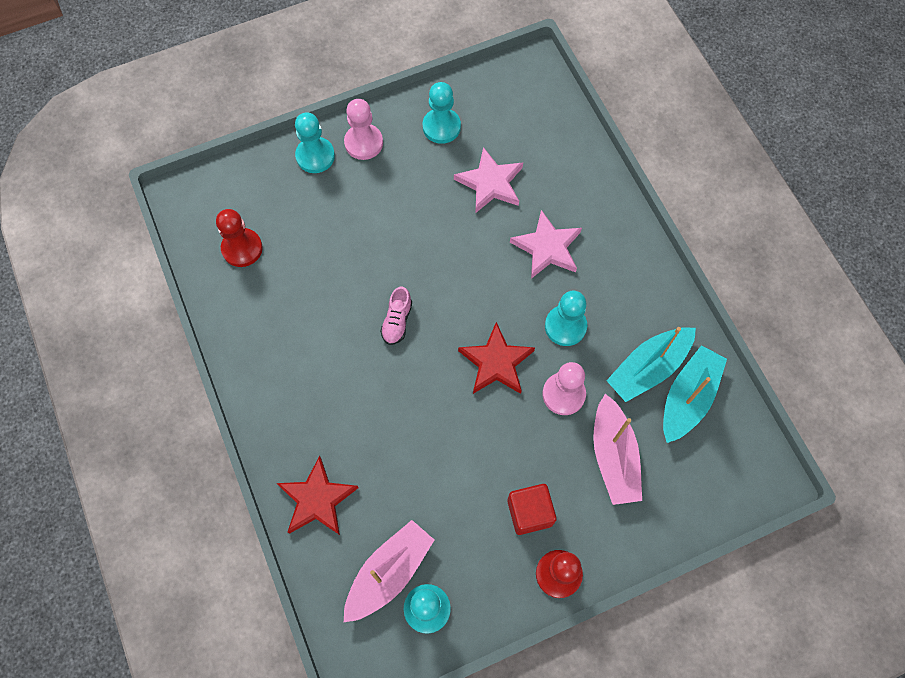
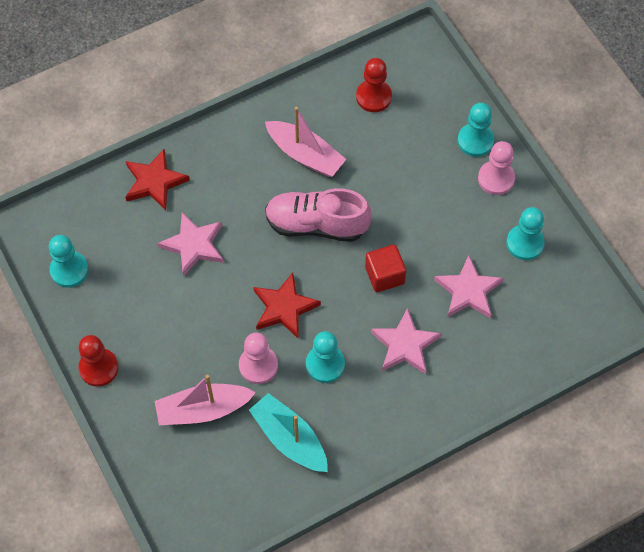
camera: 85 degrees right, 5 degrees down
(389, 573) = (97, 240): pink boat -> pink boat (305, 155)
(397, 321) = (316, 224): pink shoe -> pink shoe, size x2.08
(408, 457) = (193, 245): none -> pink star
(529, 512) = (150, 342): red cube -> red cube (384, 275)
(688, 398) = (263, 474): turquoise boat -> none

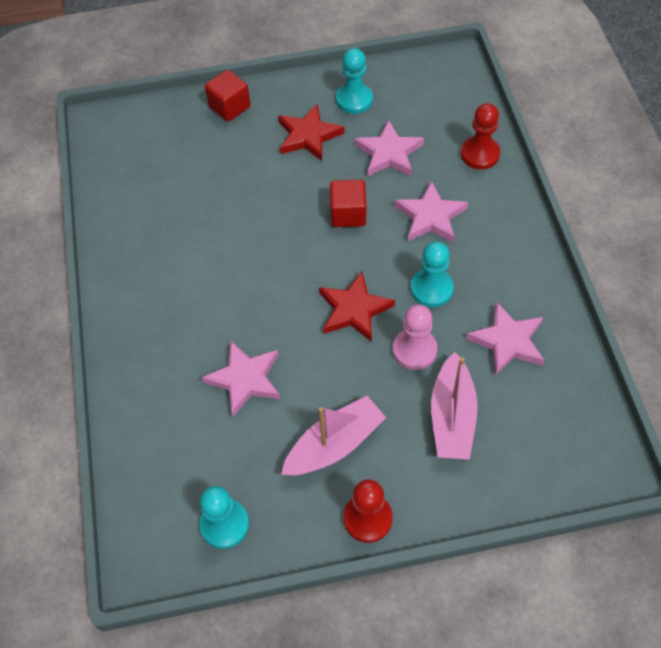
camera: 70 degrees left, 5 degrees down
(154, 182) = (145, 401): red star -> red star (308, 136)
(289, 439) = (507, 341): turquoise boat -> pink star
(305, 155) = (179, 247): pink boat -> pink boat (334, 444)
(316, 224) = (267, 257): pink shoe -> none
(373, 97) = (140, 172): red pawn -> red pawn (480, 154)
(475, 141) = (229, 107): turquoise pawn -> red cube
(496, 179) = (277, 102): pink pawn -> none

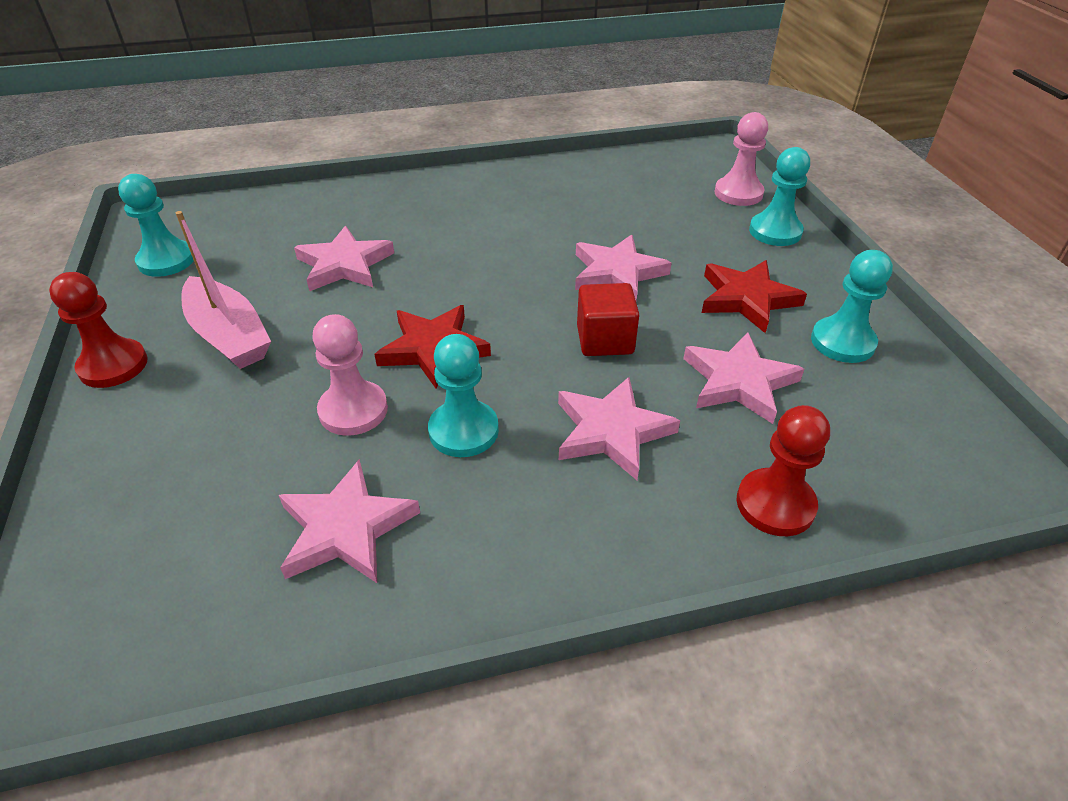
camera: 85 degrees right, 15 degrees down
(172, 118) = (738, 193): none -> pink pawn
(229, 107) = (775, 232): red cube -> turquoise pawn
(272, 201) = (617, 273): none -> pink star
(452, 417) = (226, 451): pink boat -> none

